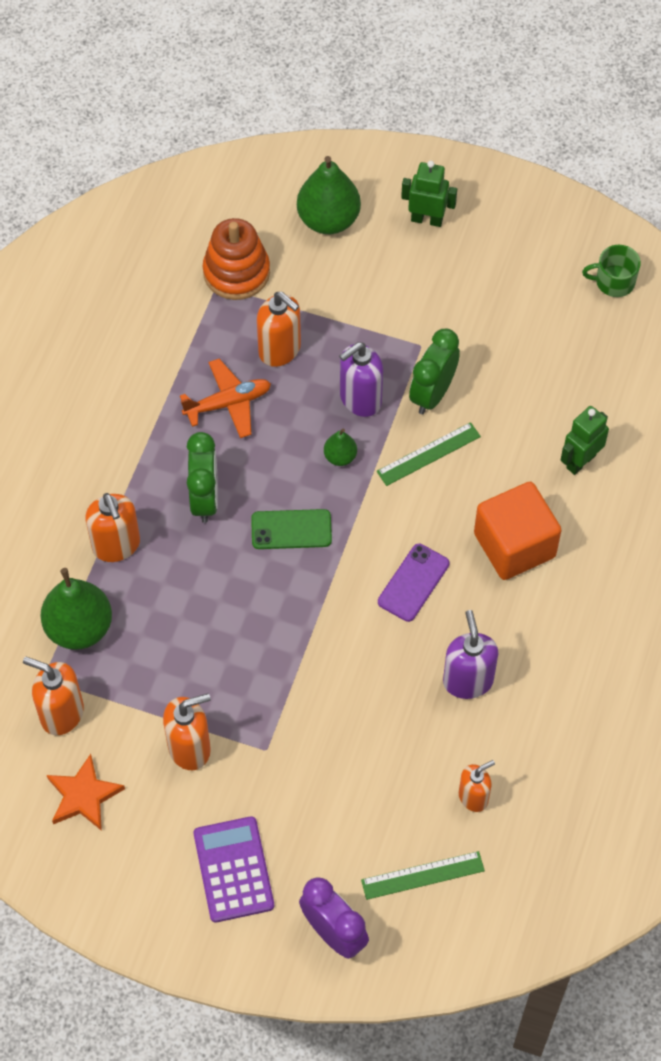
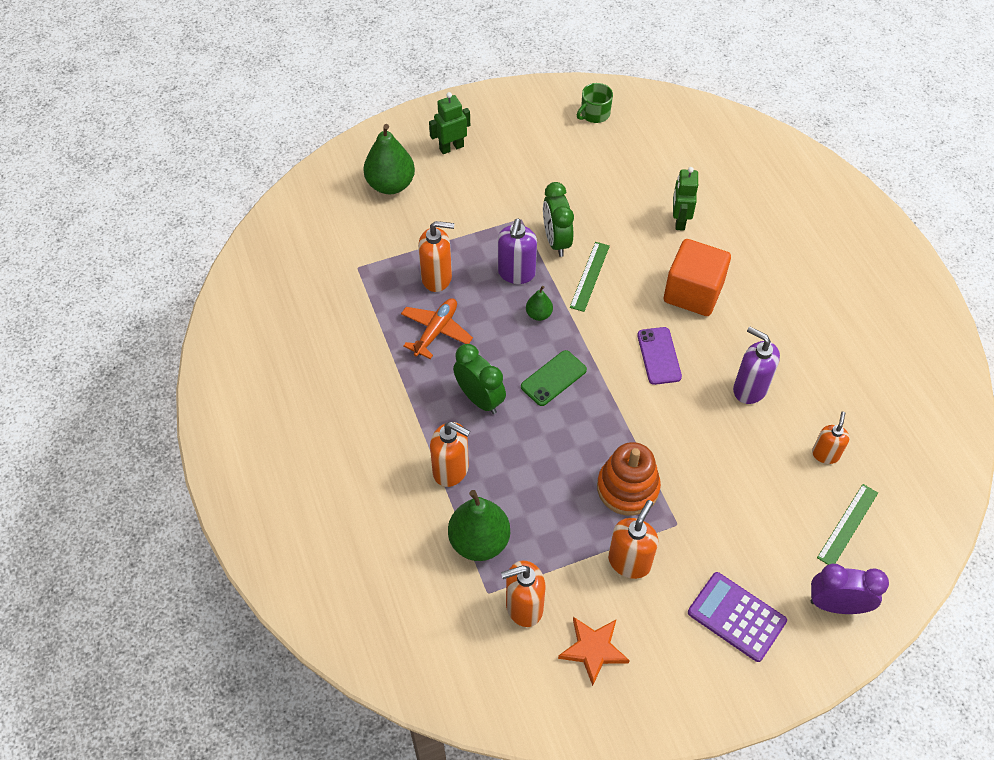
camera: 40 degrees left, 5 degrees down
(236, 272) = (362, 251): orange stacking toy -> orange stacking toy (627, 488)

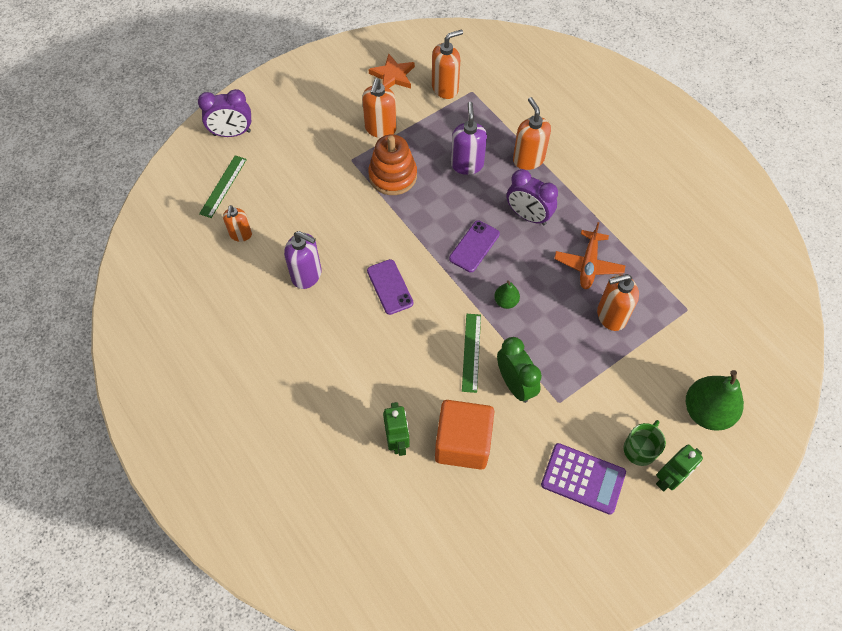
camera: 165 degrees right, 5 degrees up
(451, 470) = (528, 159): orange soap dispenser -> orange soap dispenser turned 60 degrees clockwise
(479, 541) = (489, 119): green pear -> none
(480, 399) = (528, 216): green clock -> purple clock
(516, 273) = (540, 338): purple soap dispenser -> purple soap dispenser (467, 164)
(553, 378) = (474, 246): green phone -> purple phone
(594, 114) = (527, 577): green mug -> green mug (640, 449)
(693, 292) = (370, 358): orange cube -> orange cube (463, 443)
(736, 617) = (301, 112): purple calculator -> purple calculator (583, 478)

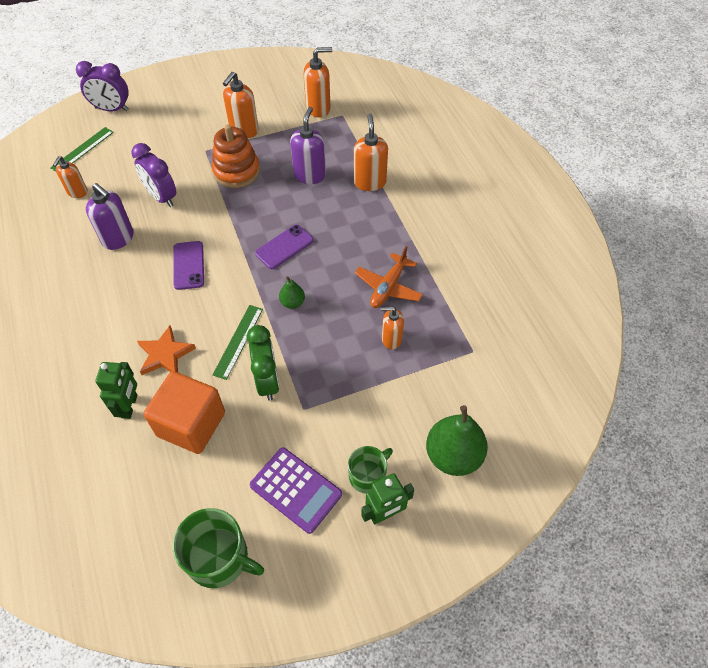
camera: 15 degrees right, 5 degrees down
(393, 75) = (275, 89): orange star -> orange star (165, 354)
(528, 216) = (348, 231): purple clock -> purple clock (161, 197)
(541, 557) = (219, 557): none -> green mug
(611, 316) = (391, 339): orange soap dispenser -> orange soap dispenser, size x0.66

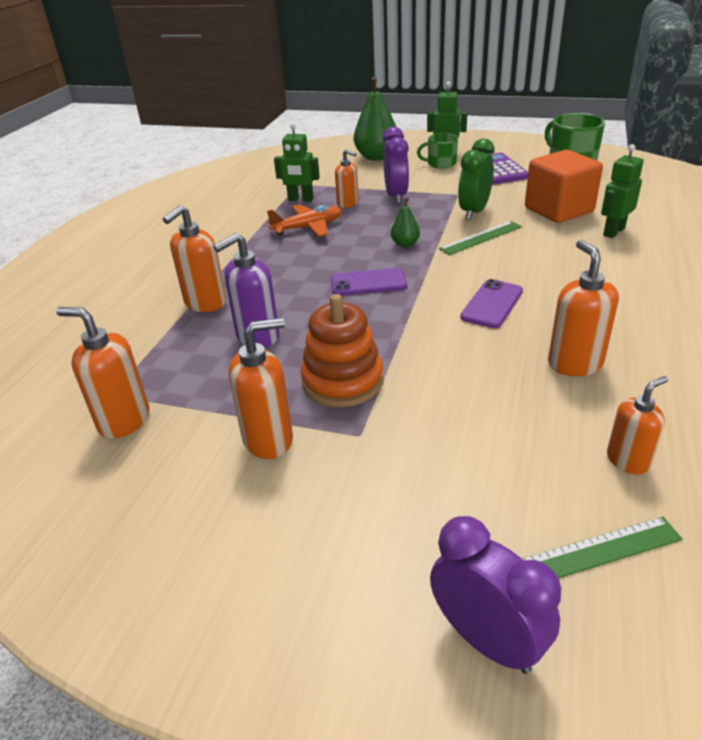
camera: 140 degrees left, 20 degrees down
(118, 239) = (575, 363): purple soap dispenser -> orange soap dispenser
(161, 197) = (480, 392): purple clock -> purple clock (396, 196)
(165, 354) = (561, 250): orange star -> none
(440, 324) = (300, 199): none -> green robot

